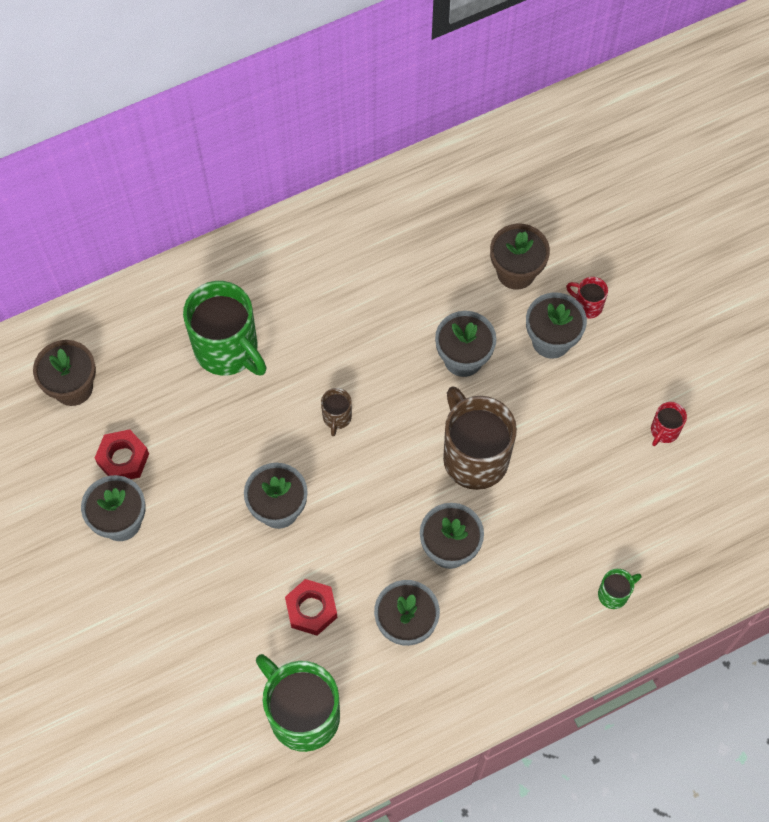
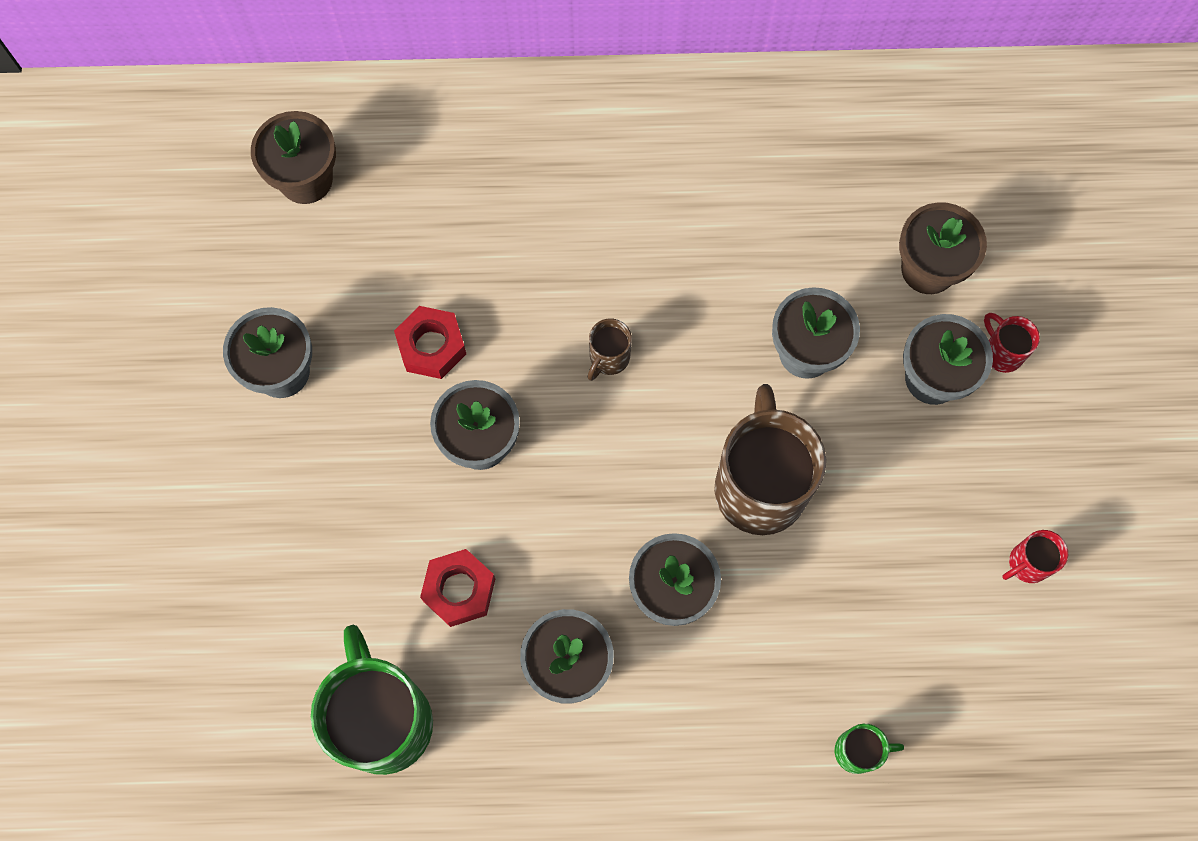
camera: 25 degrees right, 5 degrees up
(123, 459) = (322, 295): red nut -> red nut (431, 346)
(228, 350) = (515, 213): green mug -> none

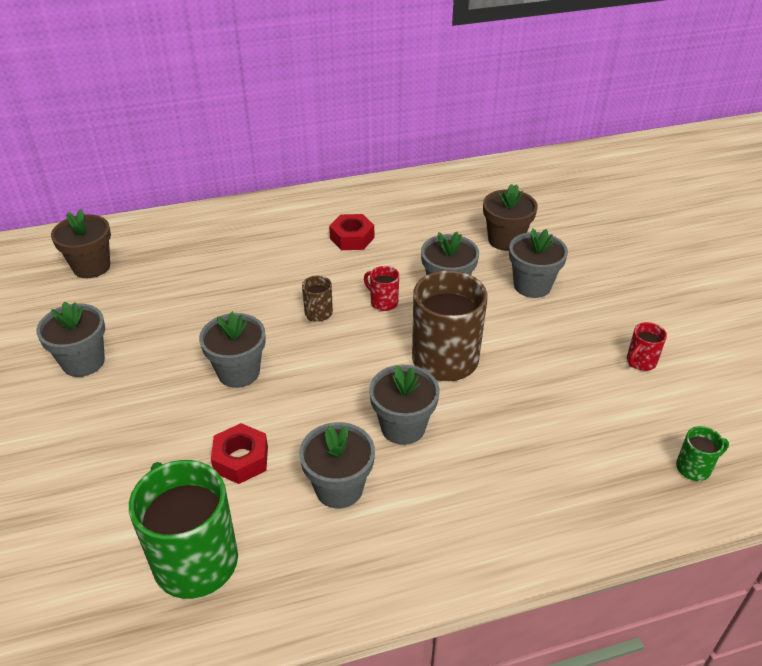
camera: 15 degrees left, 30 degrees down
(431, 346) = (192, 330): red nut -> red nut (352, 238)
(858, 751) = (580, 493): green mug -> green mug (694, 468)
(1002, 352) = (568, 267): red mug -> red mug (383, 302)

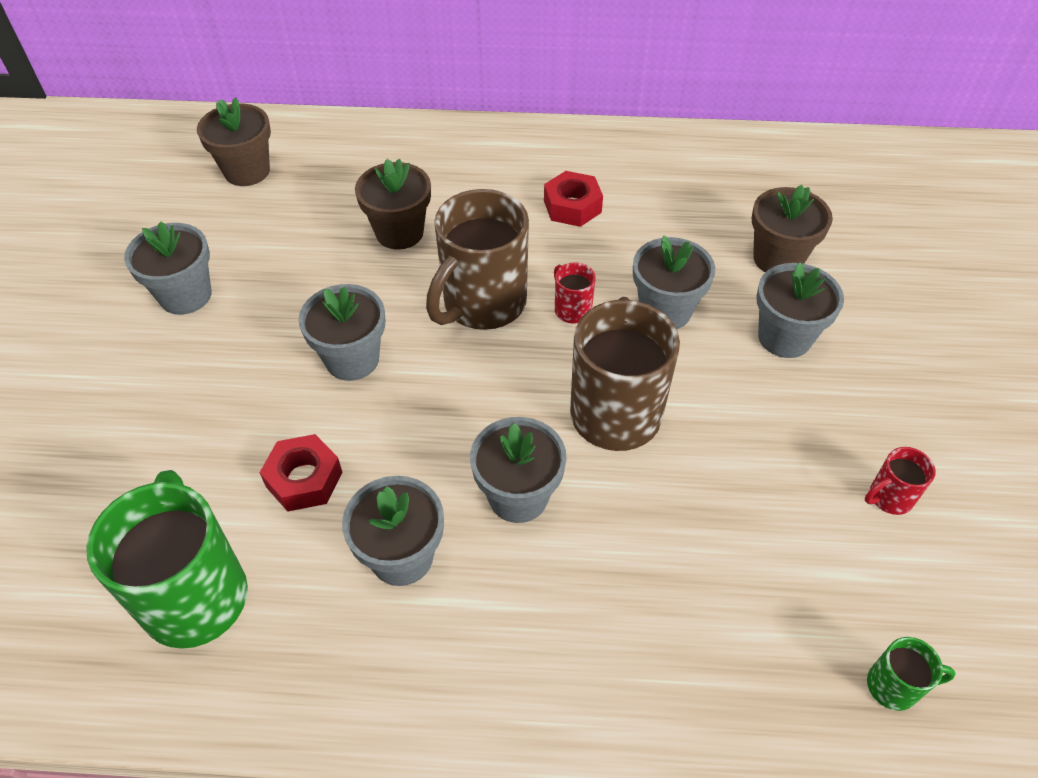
camera: 20 degrees right, 10 degrees up
(233, 282) = (399, 232): none -> brown flower pot
(318, 314) = (482, 304): brown mug -> brown mug, size x2.24

